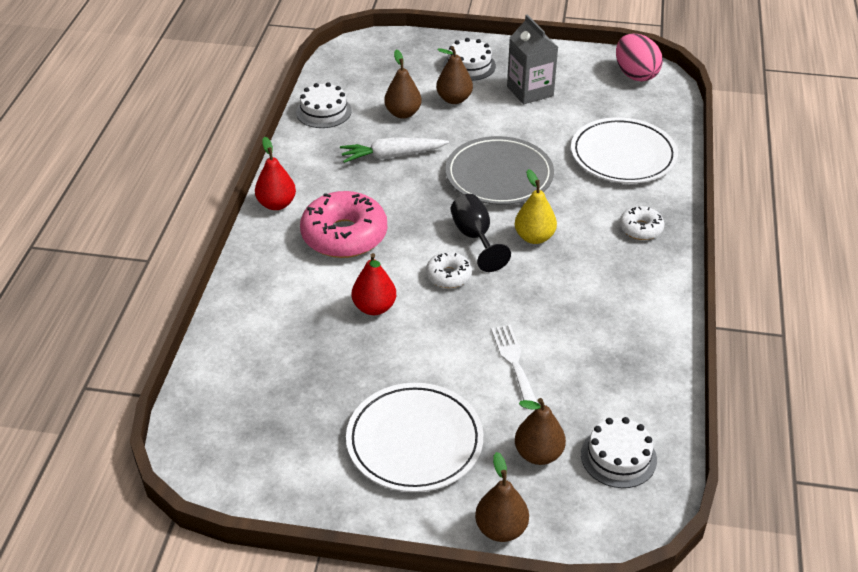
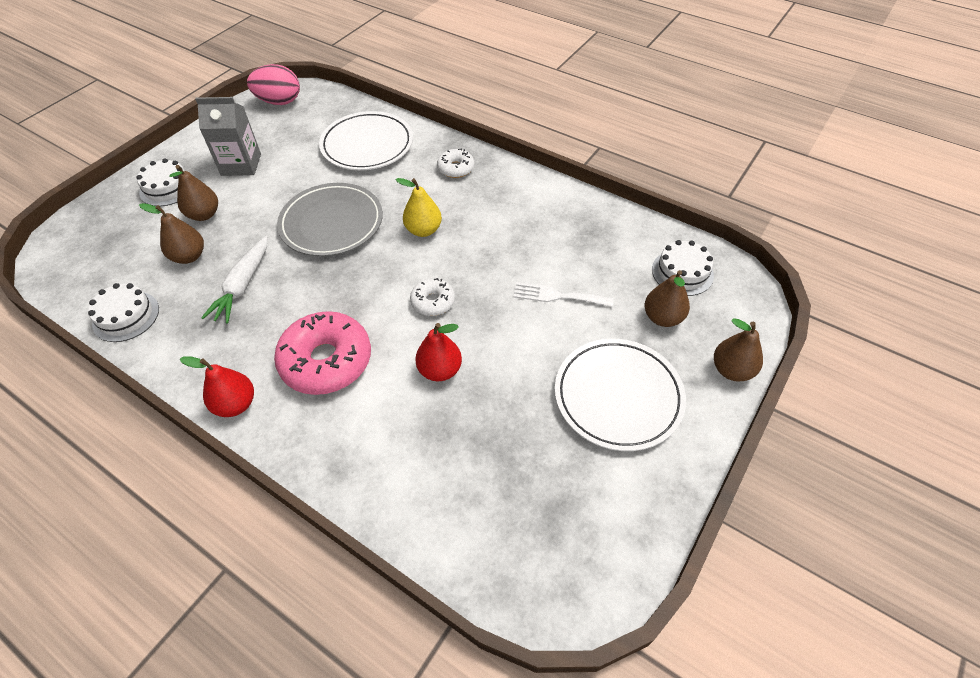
camera: 65 degrees left, 10 degrees up
(475, 237) = (397, 267): black goblet -> none

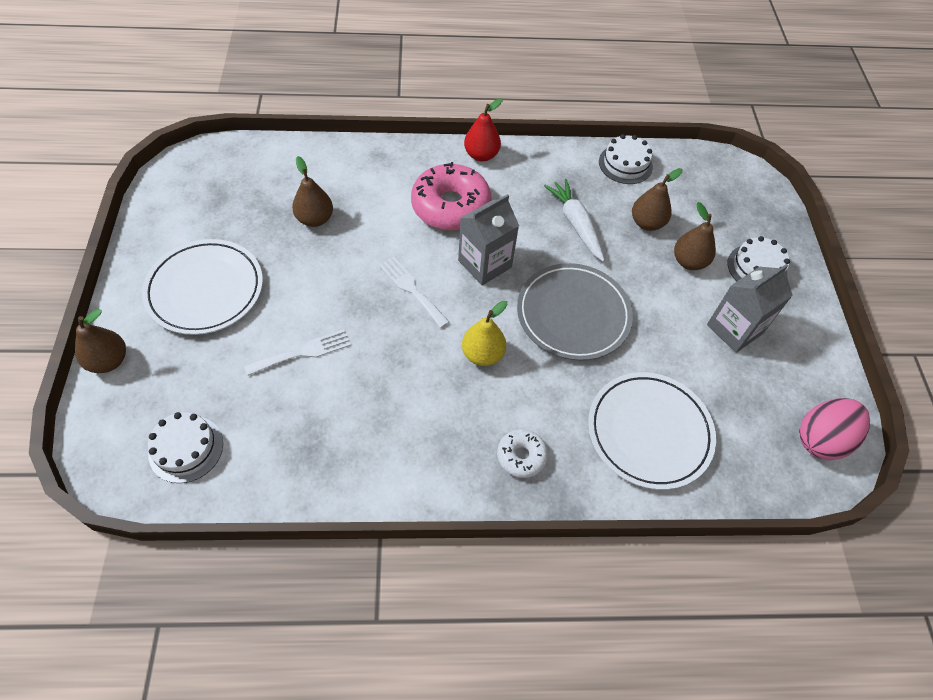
camera: 140 degrees right, 5 degrees up
(354, 292) = (485, 264): none -> grey carton
(433, 302) = (411, 289): white donut -> white fork
(440, 370) = (361, 241): red pear -> none
(662, 318) = (190, 382): brown pear -> brown pear (315, 219)

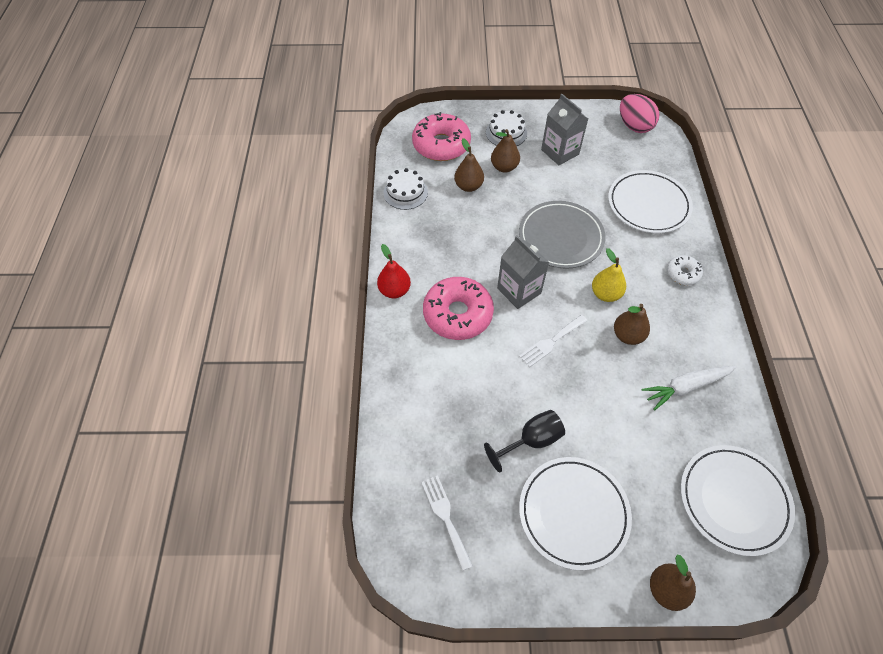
camera: 85 degrees left, 0 degrees up
(186, 448) = (733, 500): white cake -> white plate
(290, 261) = (531, 441): none -> black goblet
(303, 352) = (626, 419): white fork -> white fork (445, 517)
(315, 219) = (479, 424): brown pear -> brown pear (627, 335)
(575, 224) = (472, 229): white carrot -> white carrot (686, 387)
(714, 198) = (441, 145): none -> pink donut

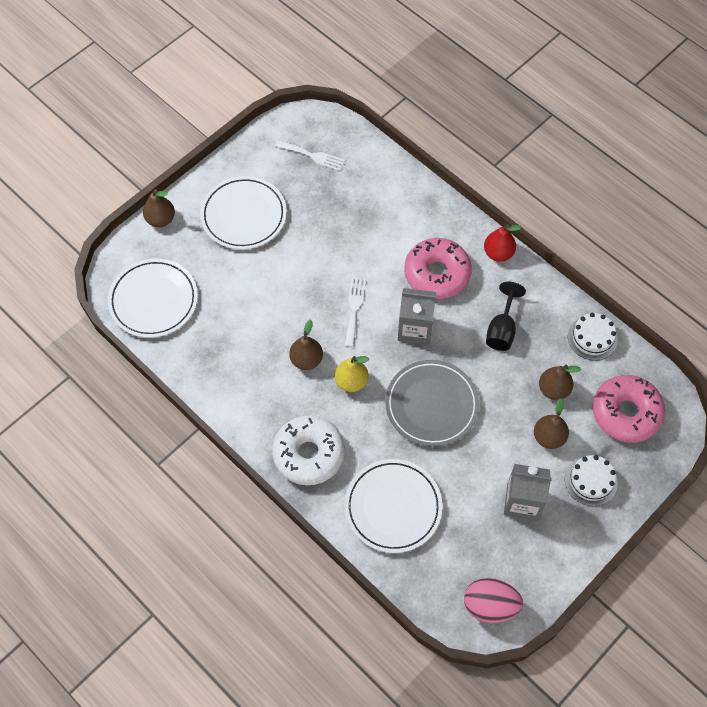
camera: 135 degrees right, 5 degrees up
(531, 441) = (305, 234): black goblet -> black goblet (501, 329)
(682, 273) = (308, 454): white donut -> white donut, size x1.95
(686, 387) = (235, 353): white carrot -> none

